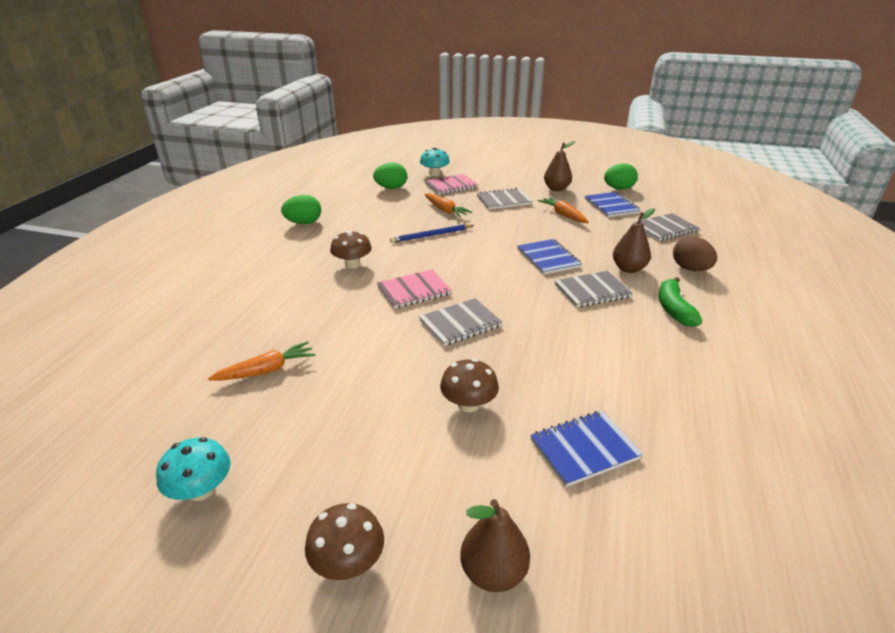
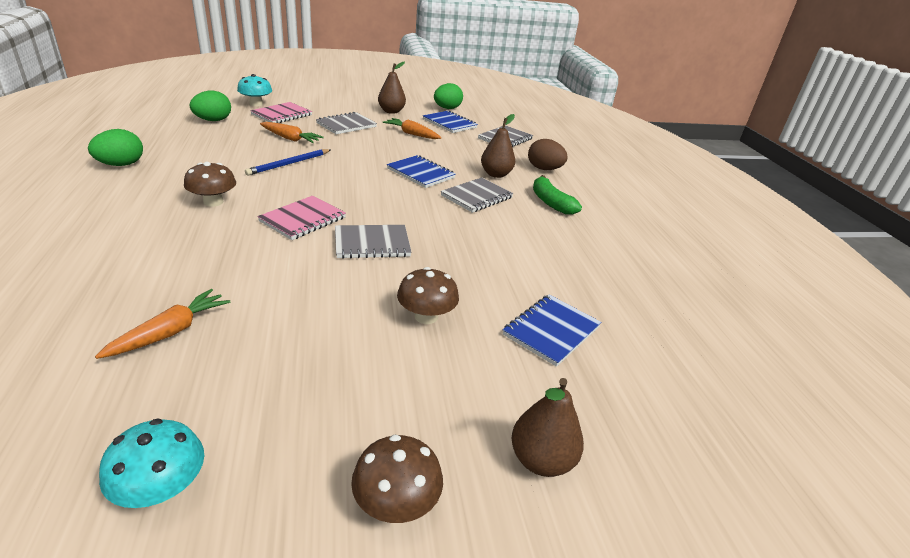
camera: 30 degrees left, 0 degrees up
(460, 324) = (372, 244): grey notebook -> grey notebook turned 45 degrees clockwise

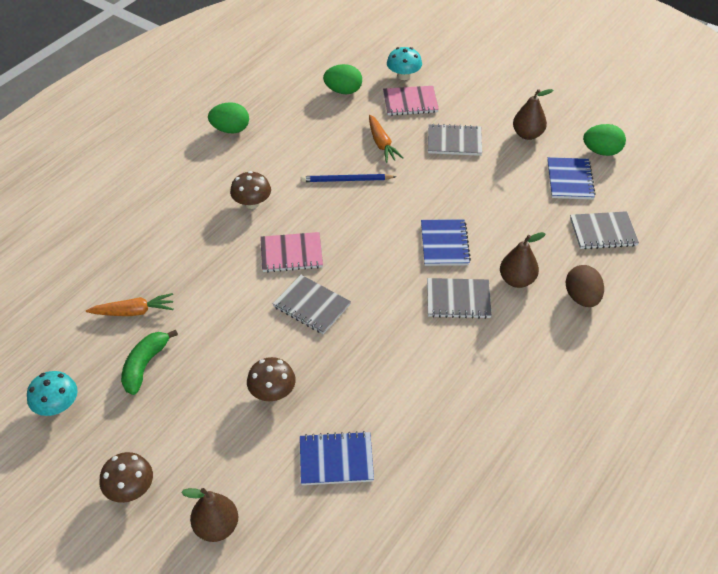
camera: 50 degrees right, 15 degrees up
(412, 134) = (505, 182): orange carrot -> none
(550, 202) = (521, 344): green banana -> green banana (145, 365)

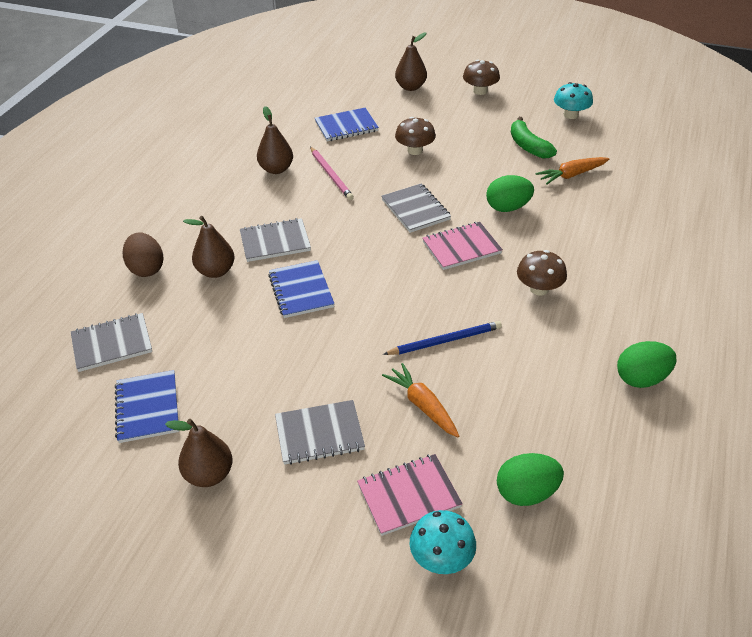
camera: 165 degrees right, 5 degrees down
(145, 365) = (528, 146): green banana -> green banana turned 150 degrees clockwise
(311, 306) = (415, 210): grey notebook -> grey notebook turned 45 degrees clockwise
(380, 376) = (331, 175): none -> pink pencil
(439, 402) = (276, 169): none -> brown pear
(601, 151) = (94, 469): green egg -> green egg (508, 208)

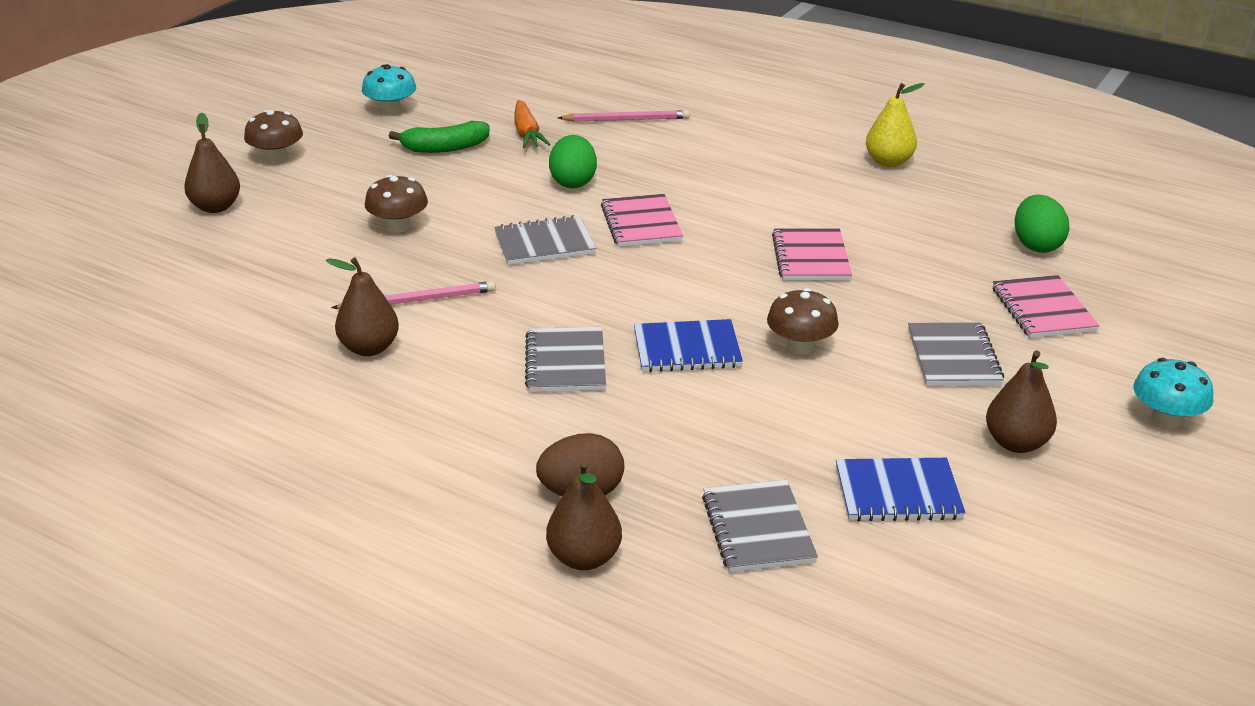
camera: 80 degrees left, 10 degrees down
(216, 271) = (615, 421): brown pear -> brown pear (584, 558)
(346, 126) = (288, 274): blue notebook -> none
(422, 405) = (913, 285): orange carrot -> none
(441, 558) = (1119, 301): turquoise mushroom -> turquoise mushroom (1166, 419)
(445, 341) = (811, 258): blue pencil -> pink notebook
(539, 289) = (736, 189): brown mushroom -> brown mushroom (800, 346)
(625, 217) = (626, 119): none -> pink pencil
(641, 378) = (888, 162): green egg -> yellow pear

